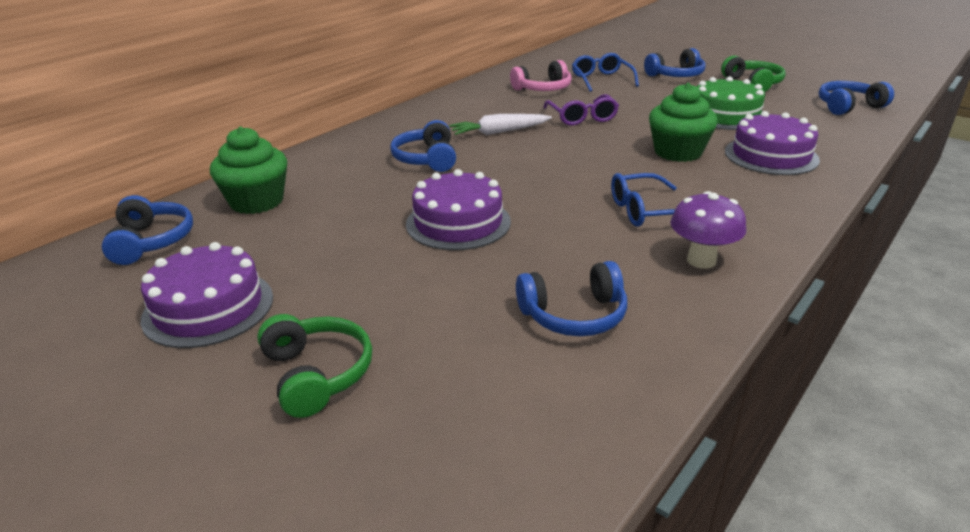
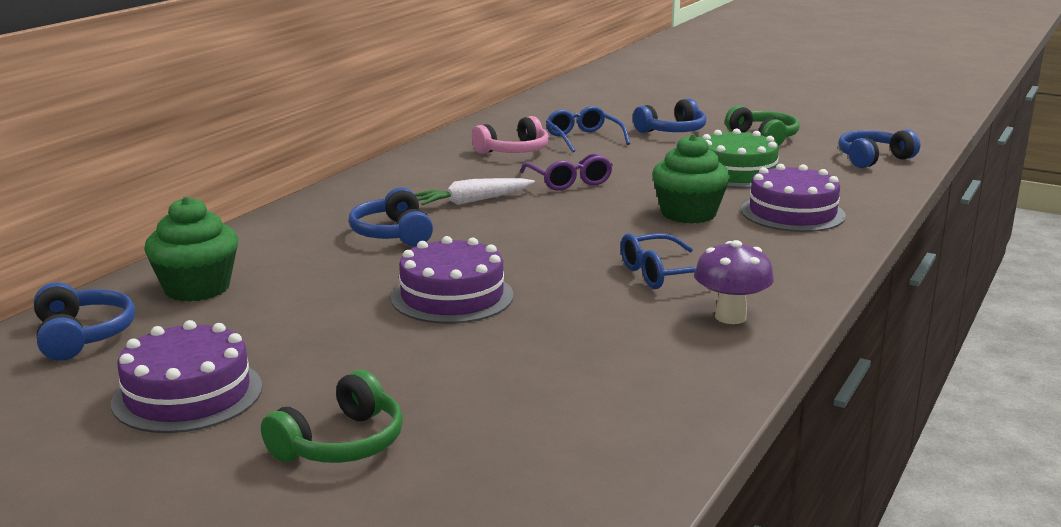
camera: 10 degrees left, 10 degrees down
(317, 374) = (341, 443): green headphones -> green headphones turned 75 degrees clockwise
(574, 315) = (605, 374): blue headphones -> none

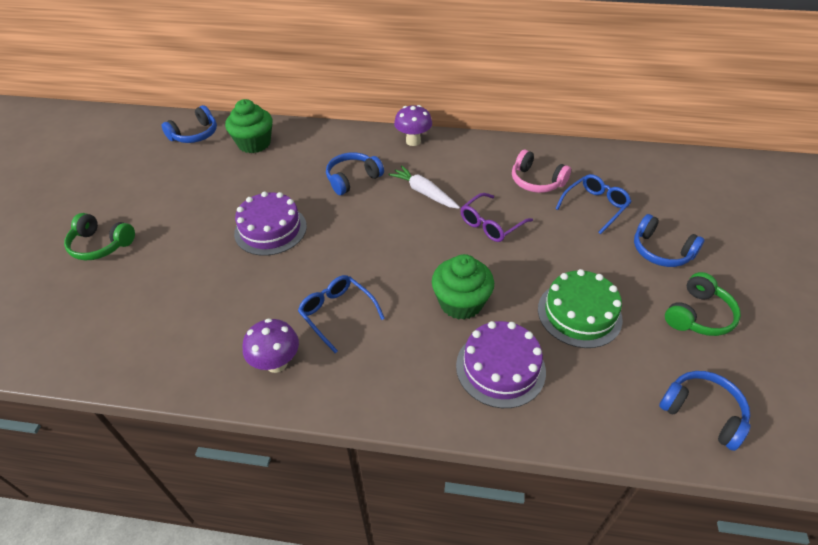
camera: 70 degrees right, 25 degrees up
(187, 394) = (143, 184): purple cake -> none
(351, 190) = (413, 141): none -> purple mushroom

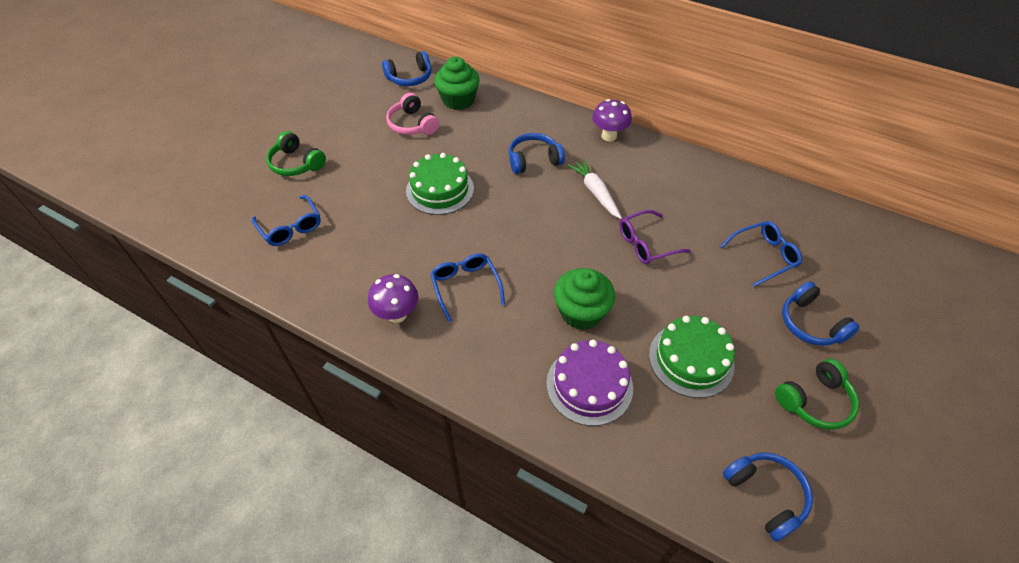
camera: 20 degrees right, 5 degrees up
(120, 311) = (291, 227): none -> blue glasses
(270, 229) = (440, 190): purple cake -> green cake
(536, 181) = (714, 212): pink headphones -> pink headphones (412, 124)

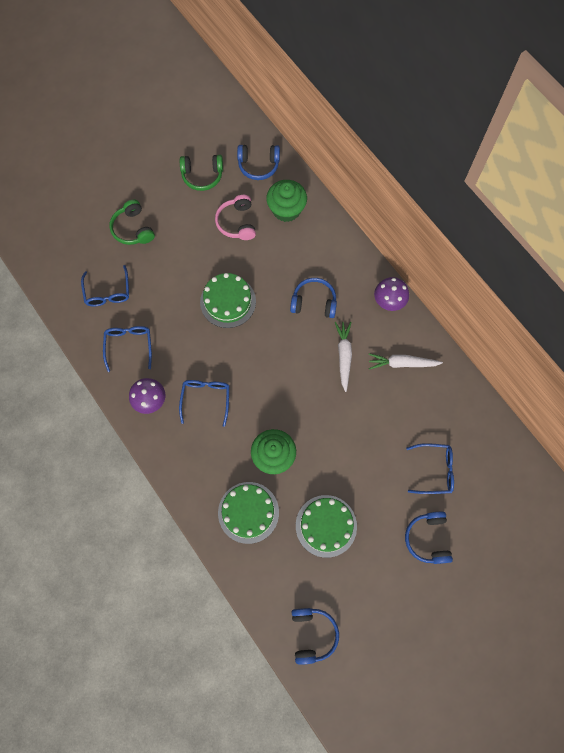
camera: 25 degrees right, 20 degrees up
(341, 268) = (129, 345): none -> blue glasses
(589, 385) = (248, 512): purple cake -> green cake
(646, 244) = (353, 420): purple glasses -> none
(659, 178) = (402, 363): none -> white carrot
(815, 401) = (388, 593): green headphones -> green headphones (202, 176)

